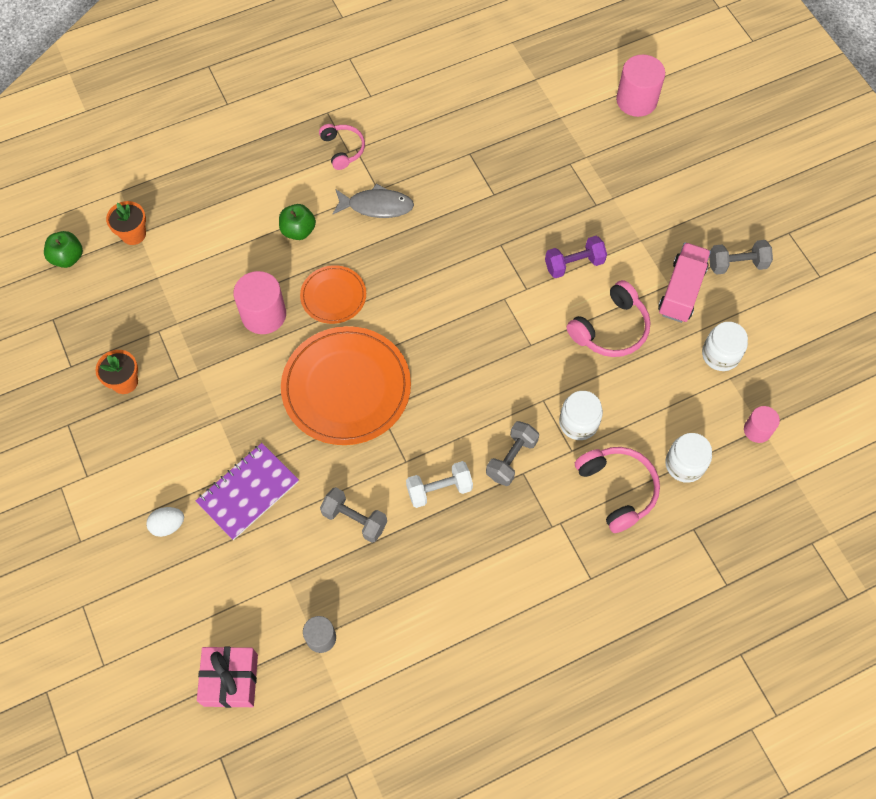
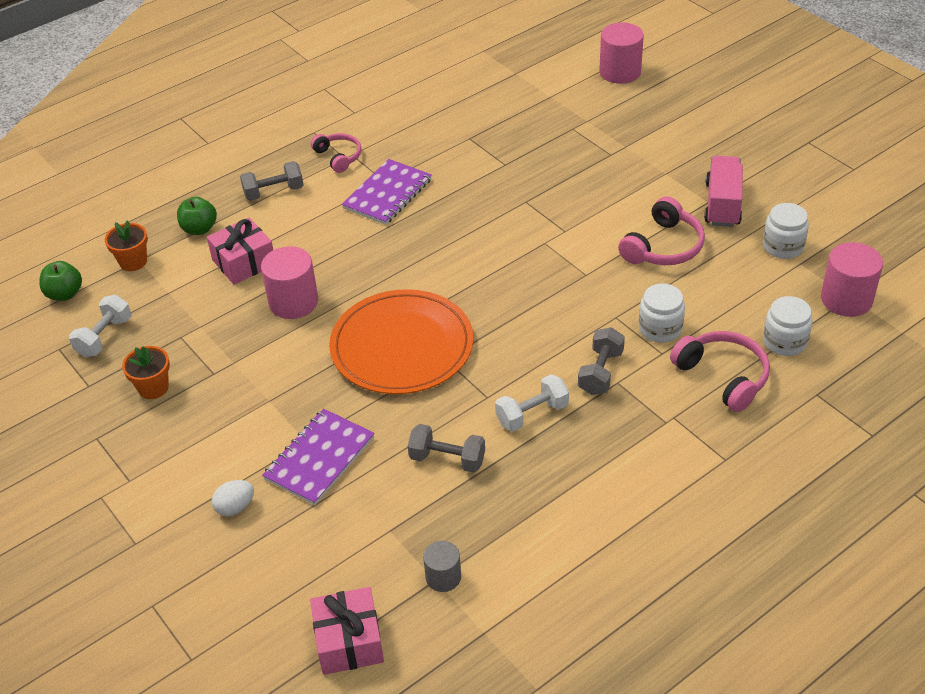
camera: 10 degrees left, 20 degrees down
(93, 315) = (104, 337): none -> white dumbbell
(230, 258) = (244, 262): none -> pink gift
(298, 231) = (311, 227): green apple -> green apple (199, 229)
(333, 296) = (364, 273): orange plate -> none
(376, 206) = (387, 194): grey fish -> purple notebook
(574, 264) = (606, 203): purple dumbbell -> none
(737, 264) = (769, 174): grey dumbbell -> grey dumbbell (274, 192)
(757, 430) = (846, 299): pink cylinder -> pink cylinder, size x1.70

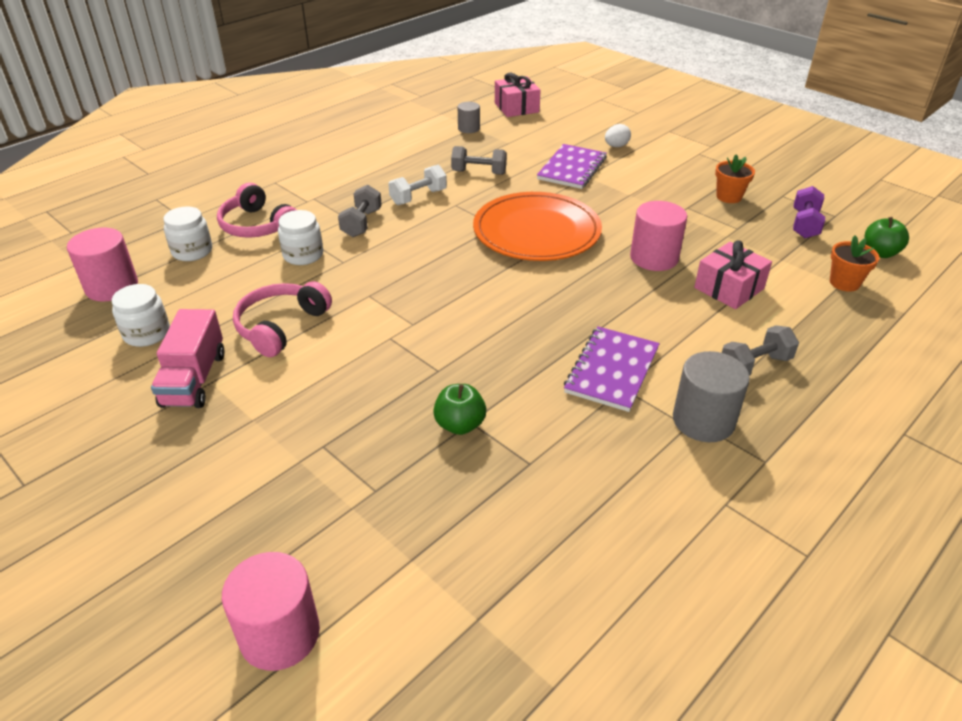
camera: 170 degrees right, 5 degrees down
(104, 337) = (804, 224): white dumbbell -> purple dumbbell
(199, 229) = (806, 318): green apple -> green apple (460, 425)
(339, 157) = (703, 420): pink headphones -> grey cylinder

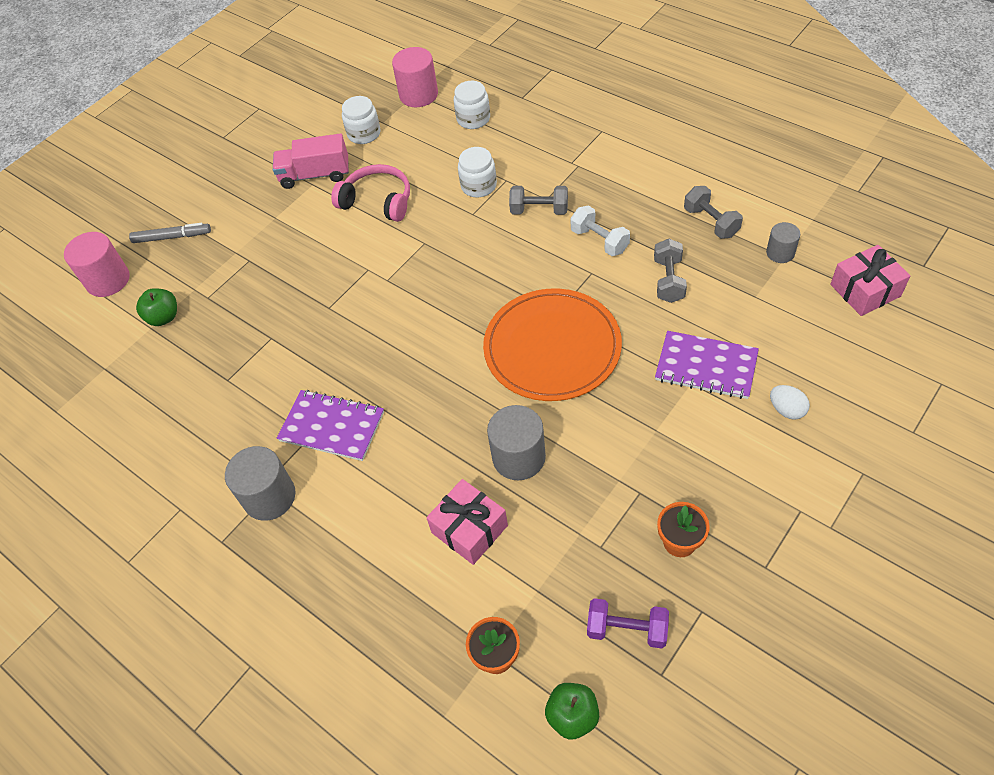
camera: 90 degrees right, 15 degrees up
(224, 543) = (172, 237): none -> grey marker
(257, 226) = (520, 144): pink headphones -> none
(460, 425) = (267, 332): green apple -> green apple (164, 317)
(654, 258) = (518, 457): pink cylinder -> grey cylinder
(754, 365) = (343, 544): grey dumbbell -> grey dumbbell (711, 222)

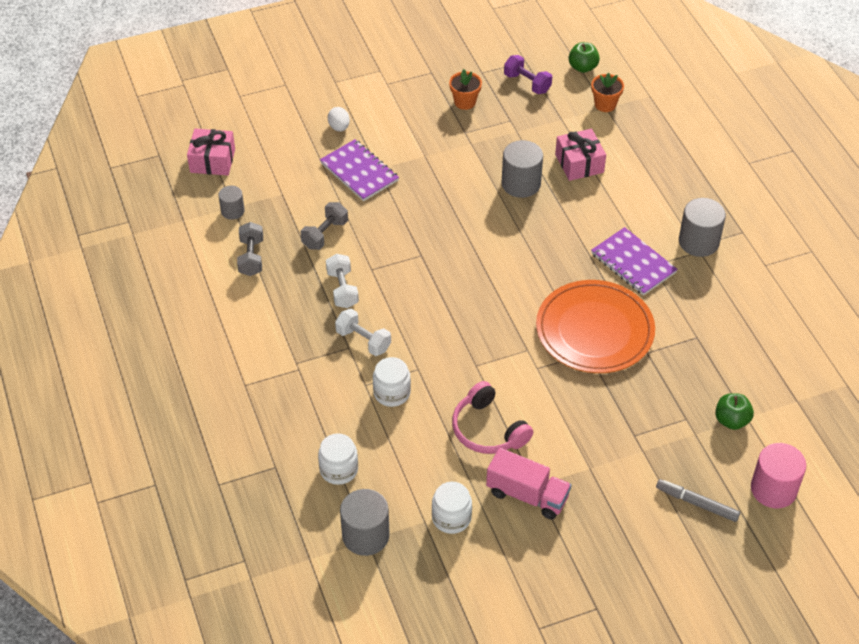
camera: 155 degrees left, 5 degrees down
(418, 95) = (365, 535): pink cylinder -> grey cylinder
(539, 210) = (363, 340): grey dumbbell -> white dumbbell
(552, 348) = (445, 234): orange plate -> orange plate (594, 330)

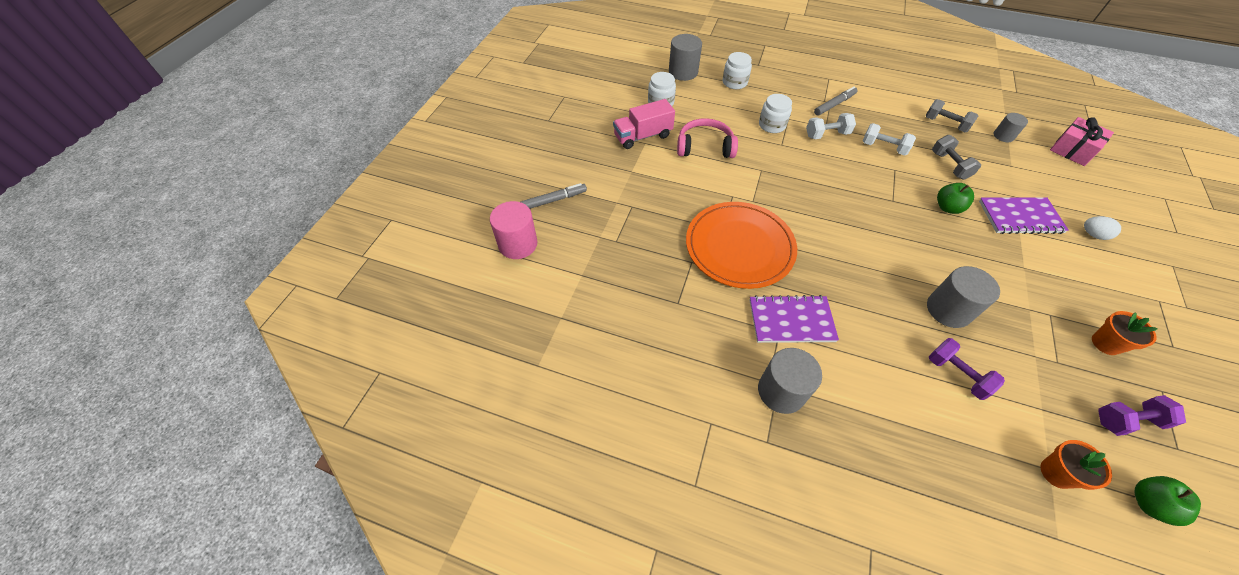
camera: 130 degrees right, 5 degrees up
(298, 357) = (834, 104): none -> grey marker
(579, 163) = (956, 374): pink gift -> purple dumbbell
(731, 420) = (588, 264): green apple -> green apple (947, 207)

